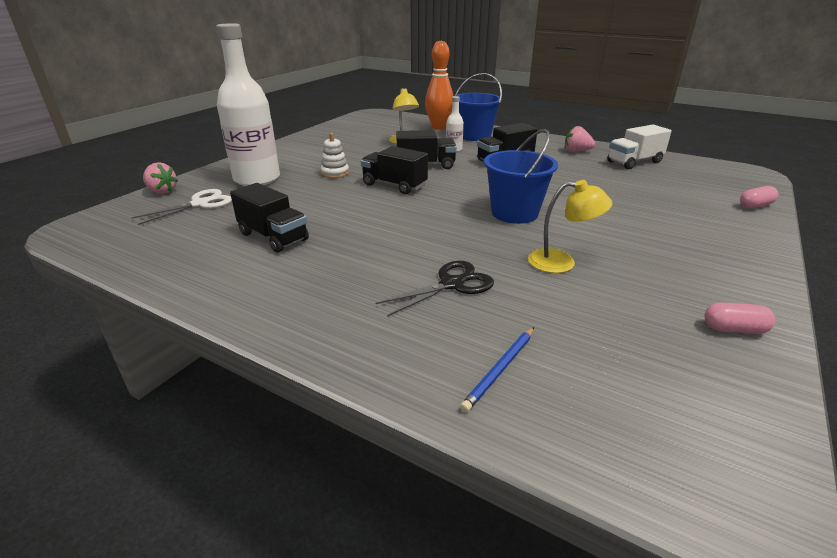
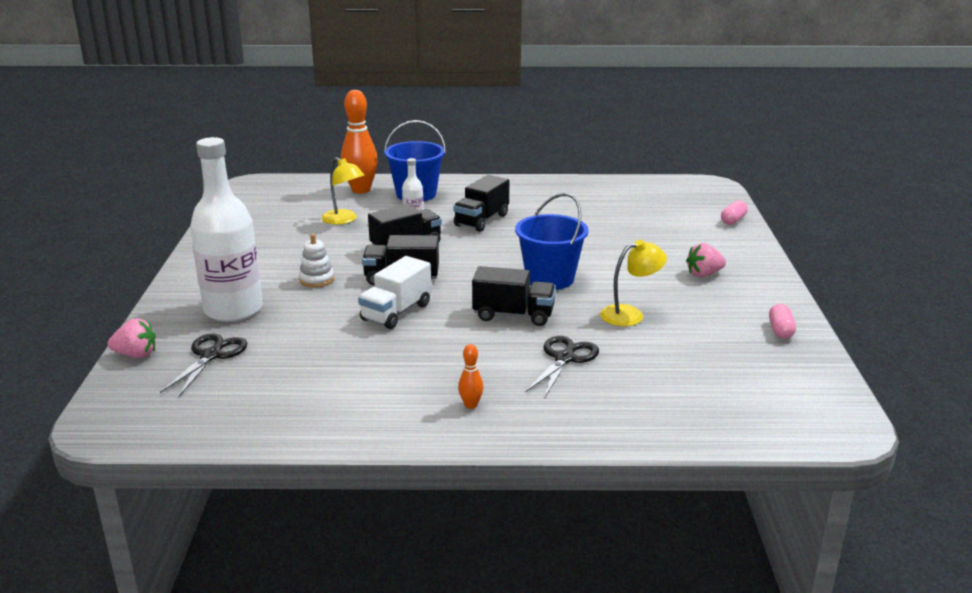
camera: 30 degrees left, 5 degrees down
(200, 204) = (211, 355): white scissors -> black scissors
(273, 237) = (350, 366): black truck -> black truck (513, 315)
(317, 299) = (470, 405): none -> orange bowling pin
(500, 369) = (660, 406): blue pencil -> none
(576, 151) = (541, 192): pink strawberry -> pink strawberry (704, 274)
(634, 162) = (605, 194): white truck -> white truck (396, 312)
(734, 329) = (780, 330): pink capsule -> pink capsule turned 60 degrees counterclockwise

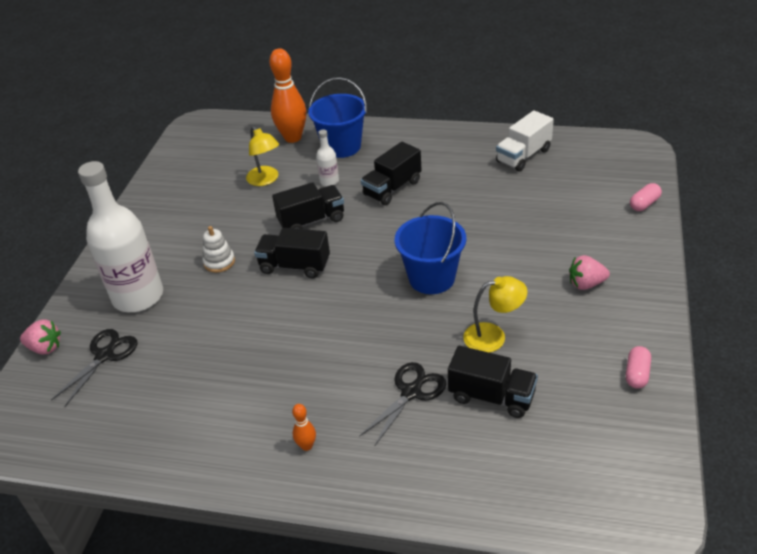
camera: 15 degrees right, 15 degrees up
(396, 312) = (277, 313): white truck -> white truck (523, 156)
(513, 315) = (381, 327): black truck -> black truck (491, 396)

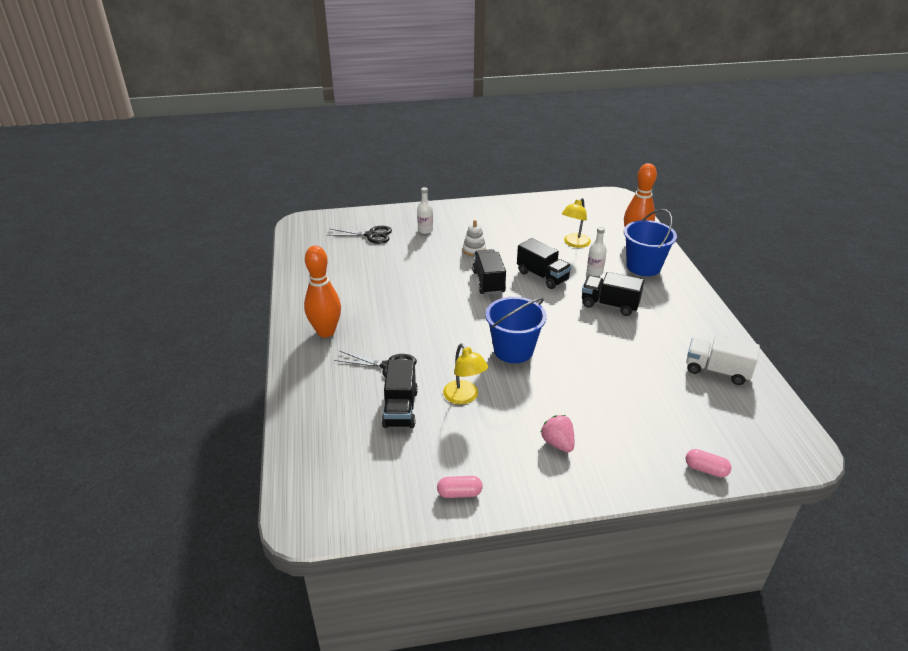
camera: 65 degrees right, 5 degrees down
(45, 348) = (368, 214): pink strawberry -> none
(138, 296) = (425, 230): white bottle -> white bottle, size x0.43
(306, 446) = (326, 332): orange bowling pin -> orange bowling pin, size x2.23

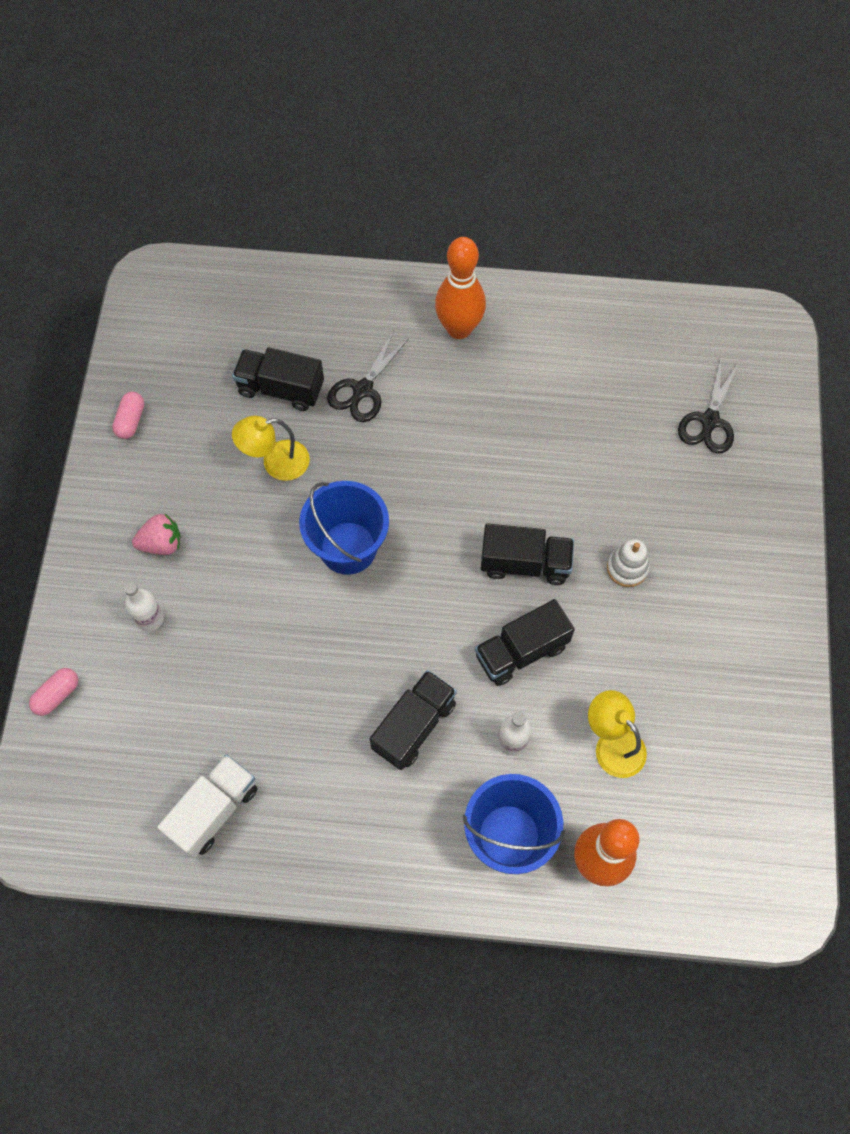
camera: 105 degrees right, 30 degrees up
(425, 230) = (710, 506): white bottle -> white bottle (150, 618)

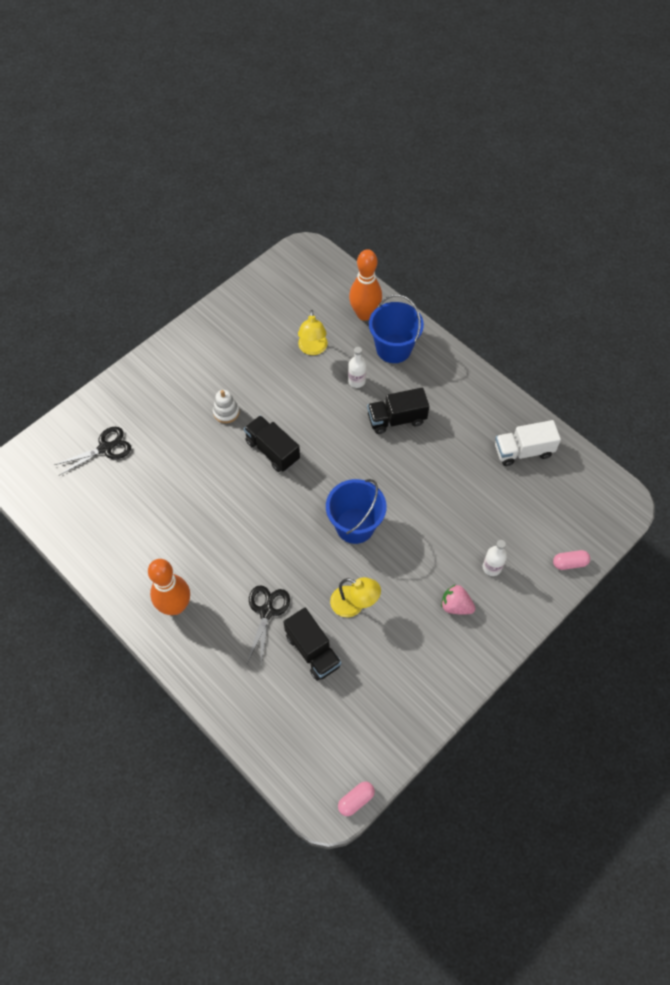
camera: 140 degrees left, 5 degrees down
(131, 421) = (419, 701): pink capsule -> pink capsule (356, 800)
(362, 390) = (266, 611): black scissors -> black scissors turned 60 degrees counterclockwise
(521, 651) = (315, 414): black truck -> none

